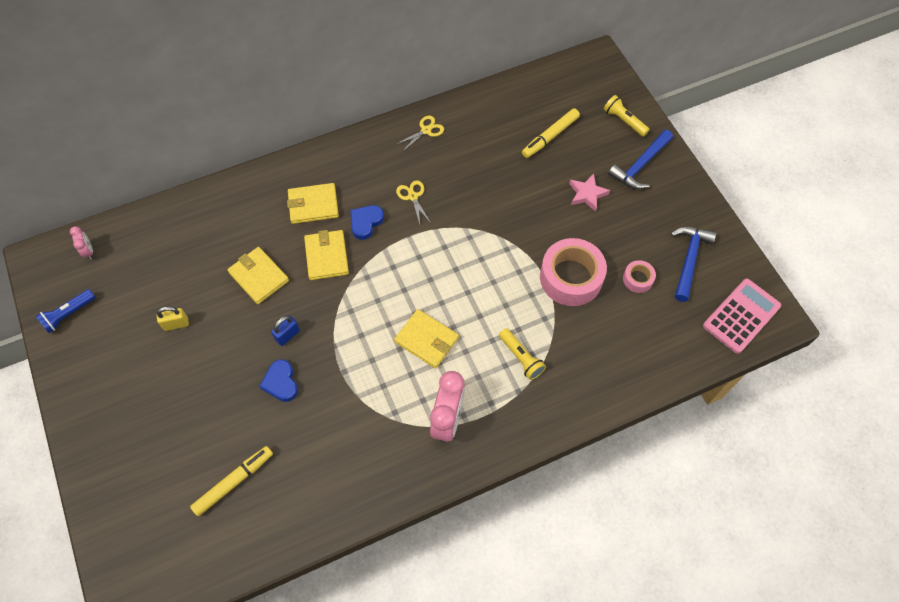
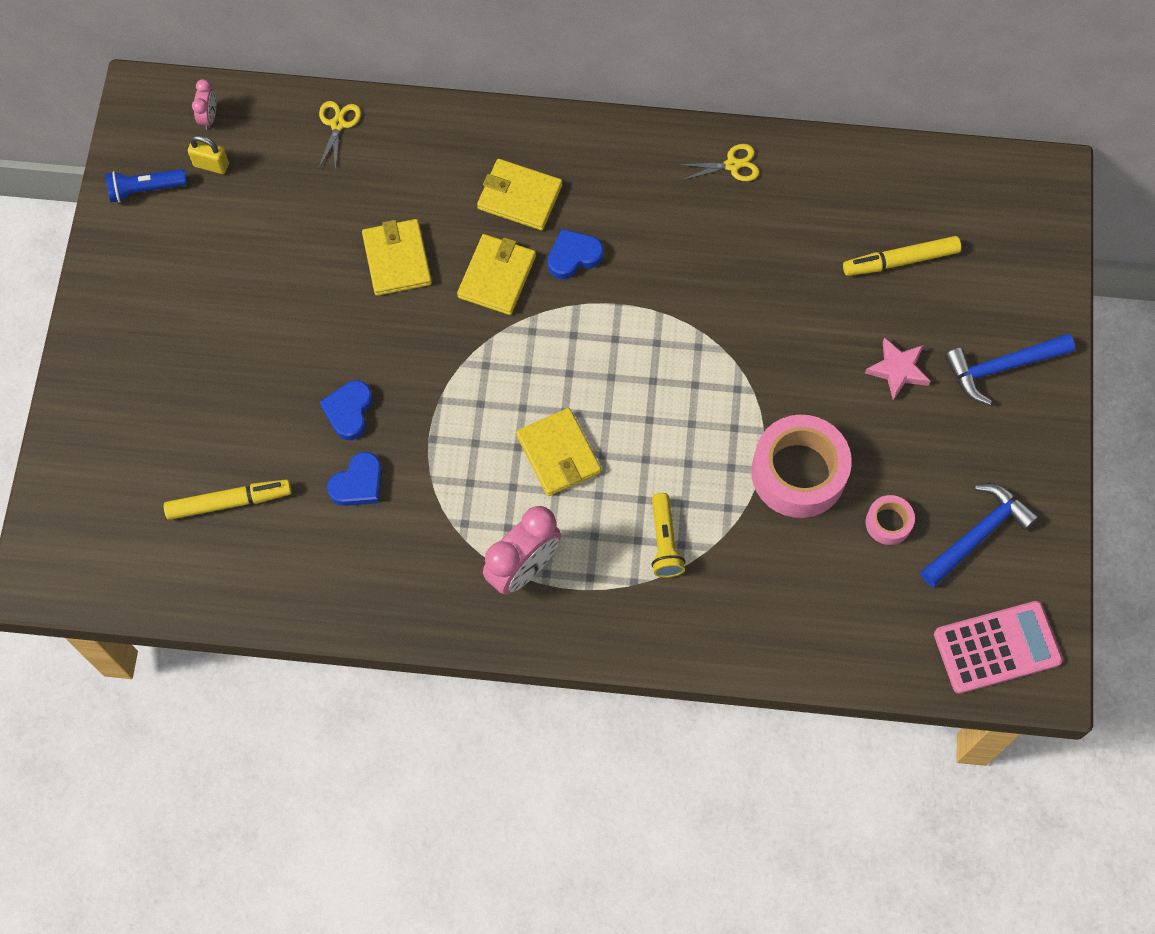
camera: 30 degrees right, 5 degrees up
(176, 324) = (264, 269): yellow padlock -> yellow padlock (211, 165)
(287, 335) = (390, 355): blue padlock -> none
(313, 424) = (358, 483): none -> blue heart
(413, 196) = (657, 251): yellow scissors -> yellow scissors (337, 124)
(624, 121) = (1023, 290): yellow flashlight -> none

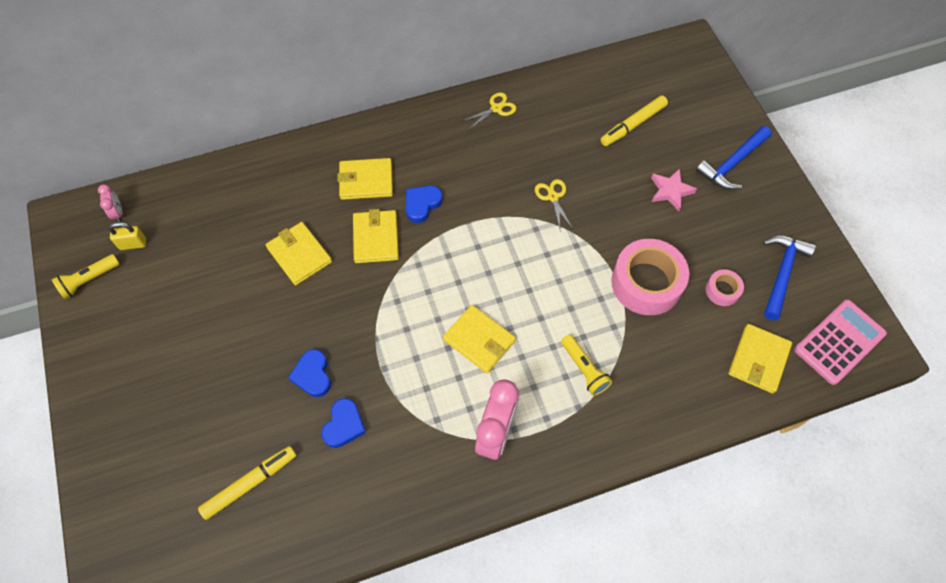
camera: 25 degrees left, 5 degrees down
(145, 189) = (89, 280): blue flashlight -> yellow flashlight
(337, 124) = (215, 182): yellow scissors -> yellow scissors (553, 197)
(882, 624) = (758, 360): none -> yellow wallet

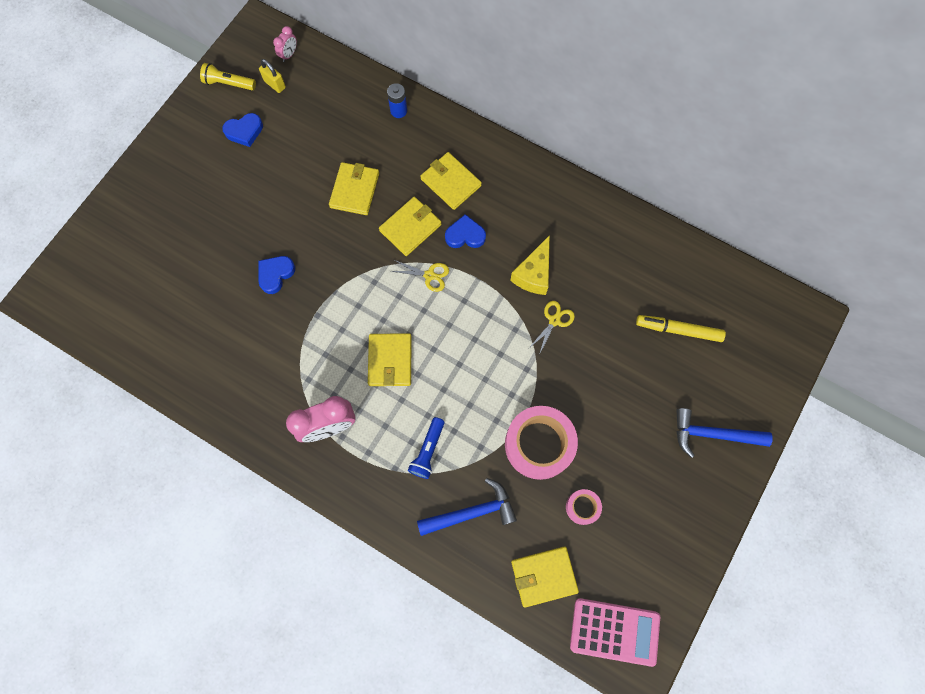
camera: 50 degrees right, 10 degrees up
(250, 483) = (174, 300): yellow marker -> none
(263, 171) = (398, 111): none -> blue battery
(344, 425) = (257, 323): blue heart -> blue heart (244, 131)
(496, 108) = (597, 218): yellow scissors -> yellow scissors (429, 275)
(501, 182) = (534, 274): none -> yellow cheese
(584, 369) = (428, 451): yellow flashlight -> blue flashlight
(670, 191) = (640, 404): pink star -> none
(782, 273) = (640, 544): blue hammer -> blue hammer (472, 512)

